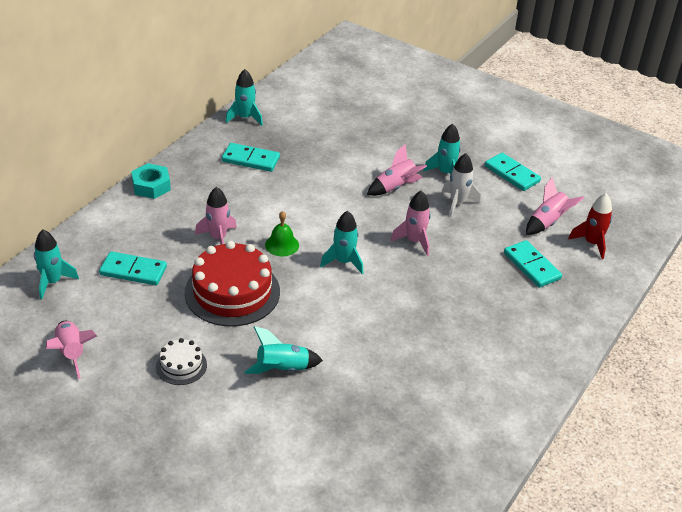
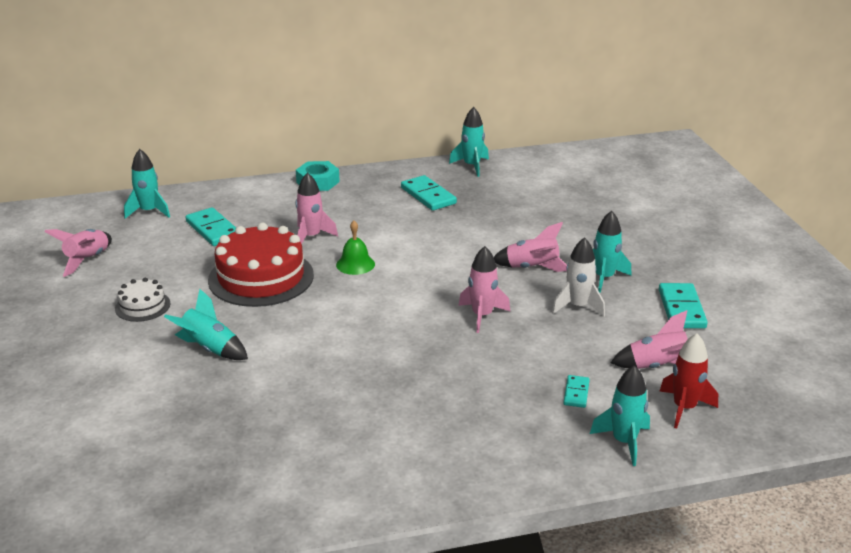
camera: 45 degrees right, 10 degrees down
(343, 262) = (388, 300): turquoise rocket -> turquoise rocket (624, 442)
(531, 266) = (576, 393): turquoise domino -> turquoise domino, size x0.55

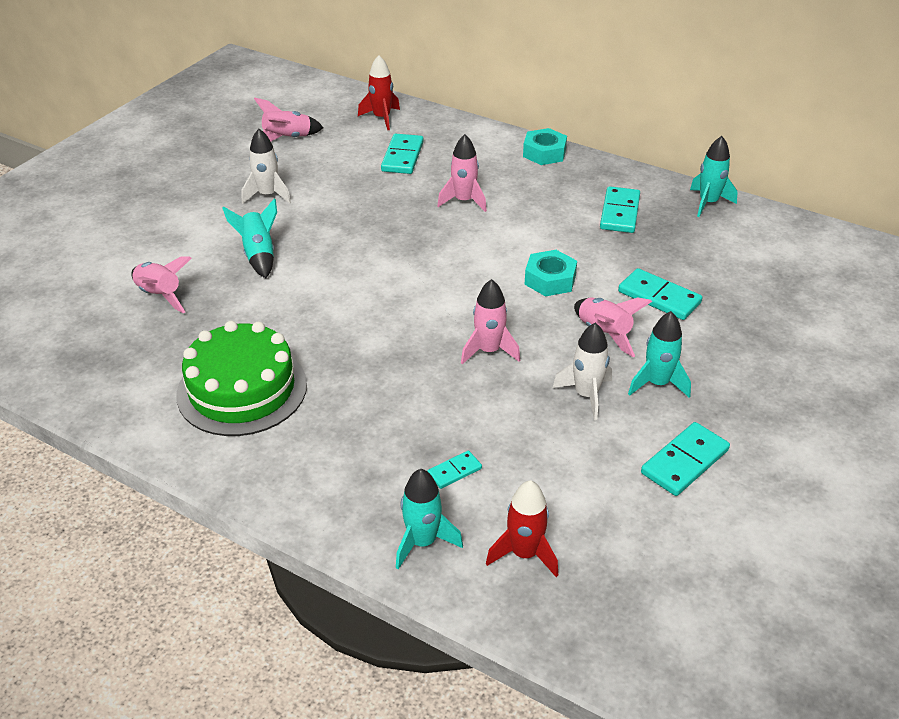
camera: 45 degrees right, 10 degrees up
(142, 306) = (268, 195): white cake -> white rocket
(149, 211) = (382, 118): turquoise rocket -> red rocket
(261, 277) = (376, 216): red cake -> none
(355, 264) = (460, 244): green bell -> none
(355, 438) = (242, 389): none -> green cake
(450, 255) = (550, 280): none -> turquoise nut
(529, 231) = (659, 297): none -> turquoise domino
(658, 366) = (566, 499): pink rocket -> pink rocket (160, 295)

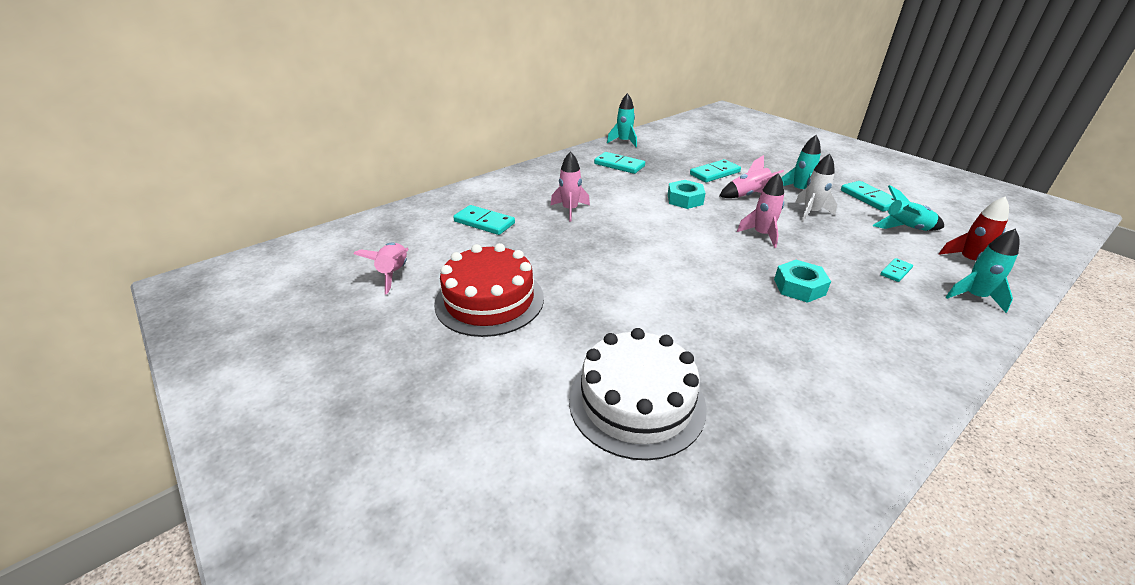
camera: 70 degrees left, 5 degrees down
(160, 295) = (636, 401): pink rocket -> white cake
(242, 389) = (805, 360): green cake -> none
(259, 255) = (592, 321): turquoise rocket -> turquoise rocket (906, 228)
(268, 195) = (489, 300): white rocket -> red cake
(382, 118) = (412, 221): red rocket -> none
(454, 471) = (895, 271): turquoise domino -> turquoise domino turned 60 degrees clockwise
(544, 153) = (529, 172): turquoise nut -> turquoise nut (799, 287)

